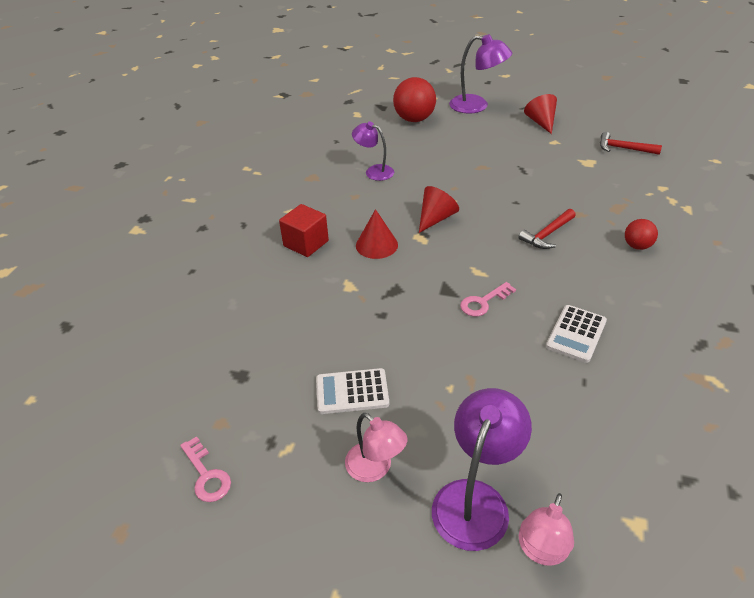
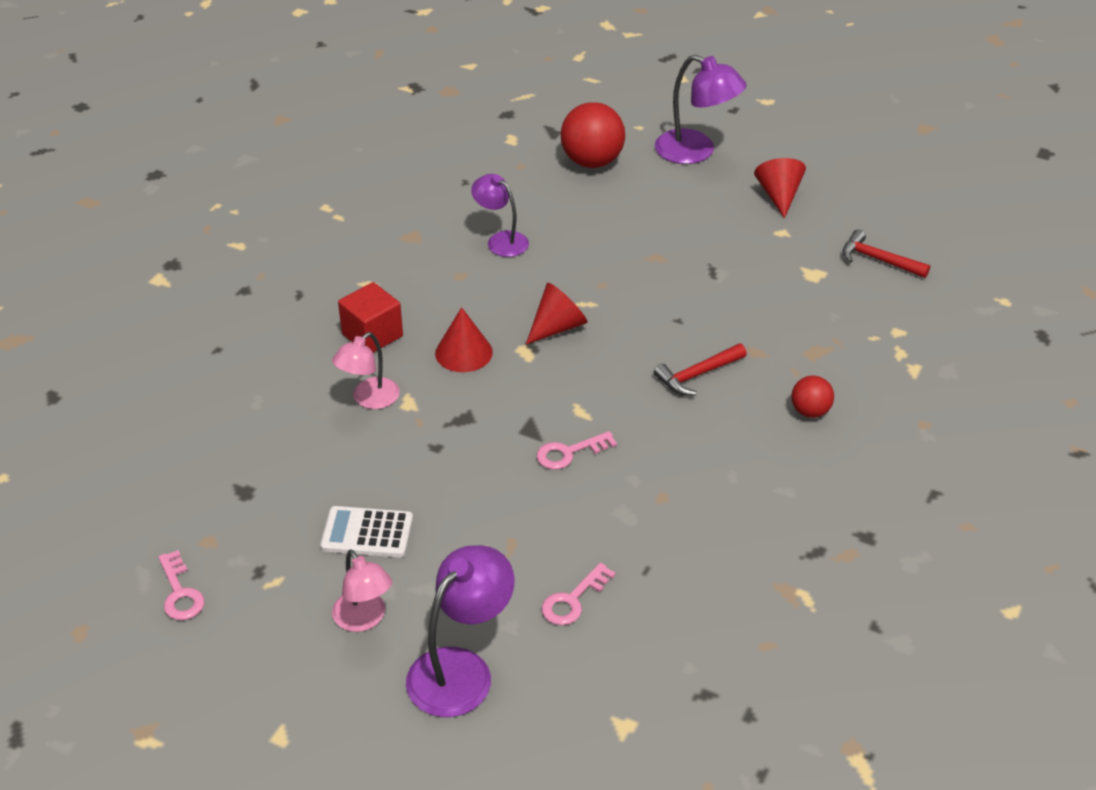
camera: 10 degrees right, 0 degrees up
(540, 418) = (573, 600): none -> pink key
(541, 551) = (508, 730): pink lamp -> pink lamp (369, 399)
(576, 334) = (666, 512): white calculator -> none

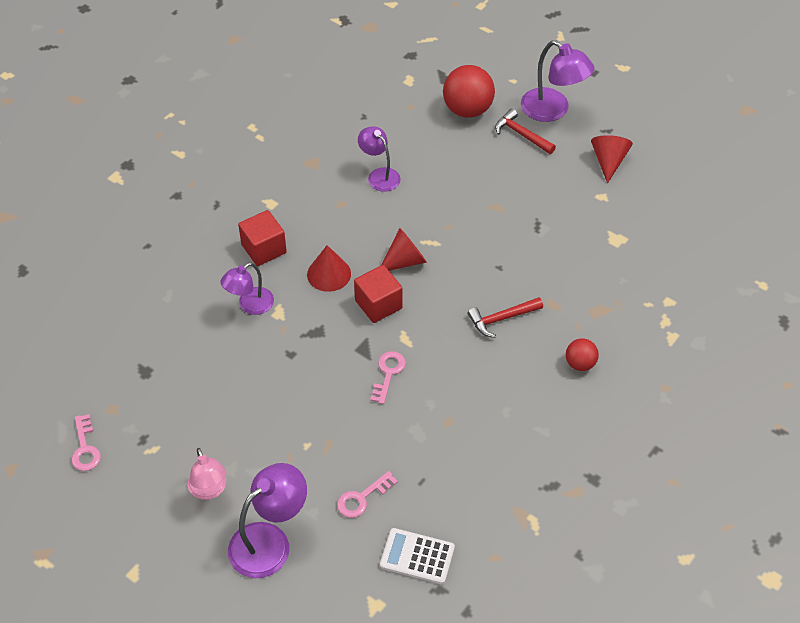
camera: 10 degrees right, 10 degrees up
(367, 533) = (226, 419): white calculator -> white calculator (417, 556)
(369, 399) = (250, 305): pink lamp -> purple lamp
(536, 378) = (378, 304): none -> red cube
(569, 453) = (388, 373): pink key -> pink key turned 120 degrees clockwise
(878, 260) = (672, 233): red hammer -> red hammer (521, 134)

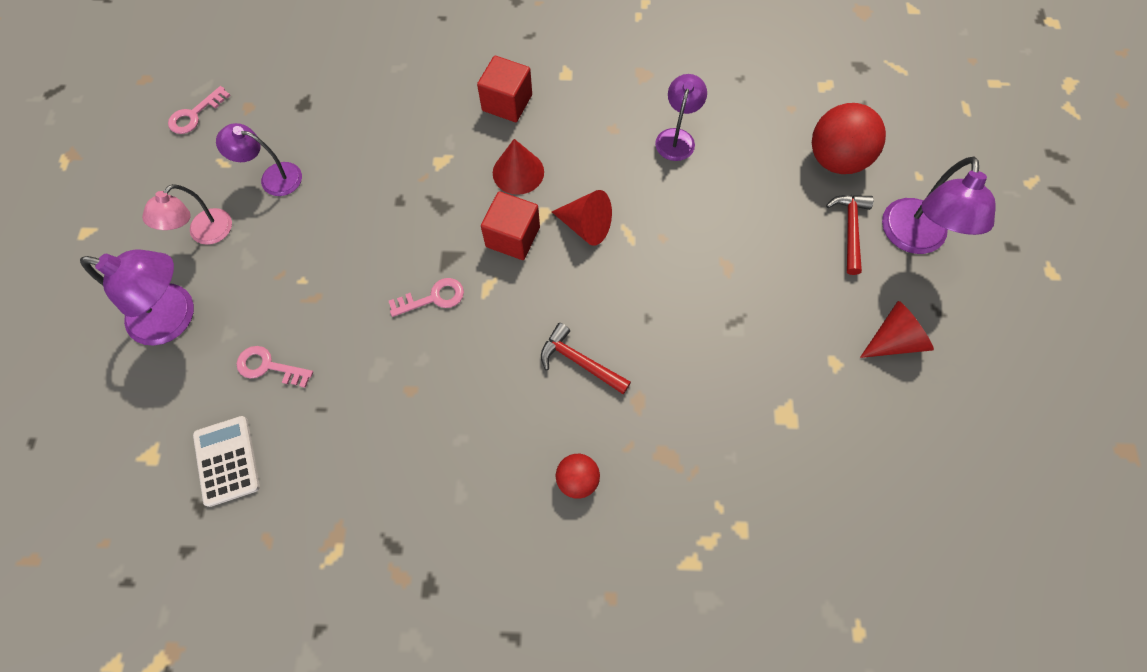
camera: 55 degrees right, 15 degrees up
(250, 305) = (432, 134): purple lamp -> purple lamp (273, 177)

